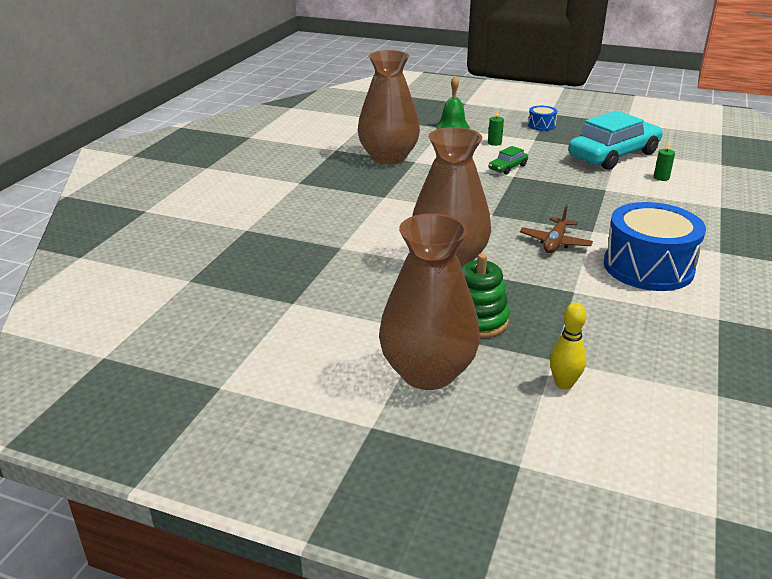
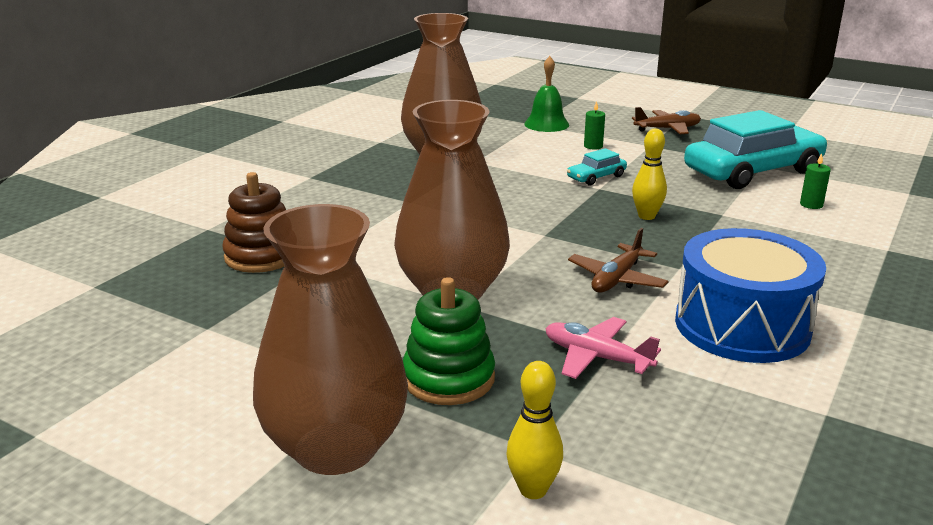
camera: 10 degrees right, 5 degrees down
(299, 247) = (261, 256): none -> brown stacking toy
(507, 167) = (596, 177): green car -> turquoise car
(541, 125) = (667, 129): blue drum -> brown plane
(555, 195) = (646, 216): none -> yellow bowling pin
(565, 297) = (596, 357): none -> pink plane

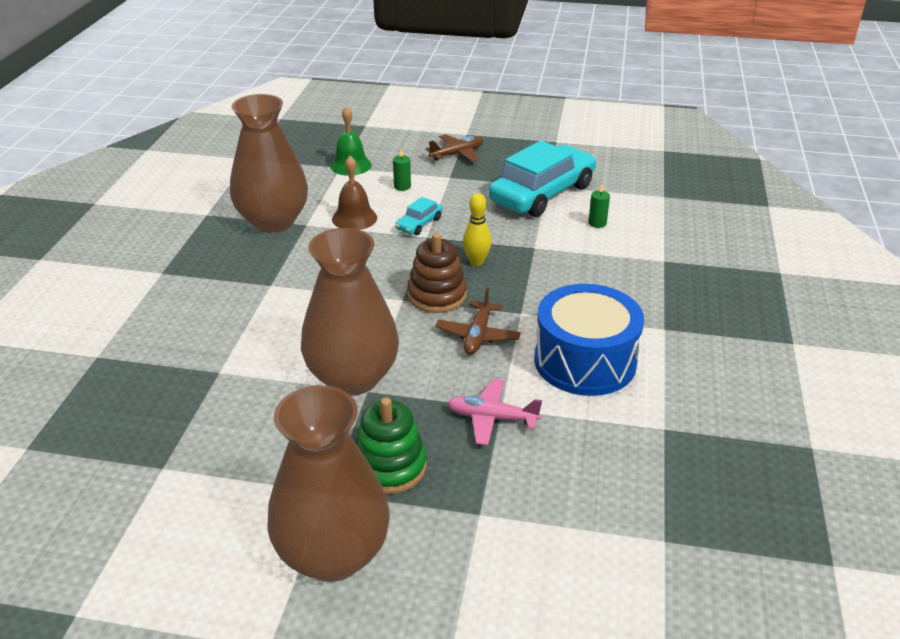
camera: 20 degrees left, 10 degrees up
(261, 256) = (167, 377): brown stacking toy -> brown stacking toy (437, 295)
(528, 163) = (354, 218): none -> brown bell
(533, 489) = (493, 549): yellow bowling pin -> none

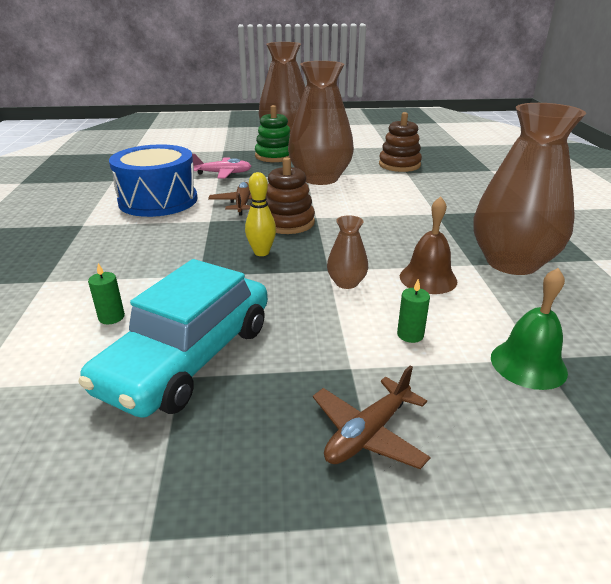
camera: 165 degrees right, 5 degrees down
(208, 395) = (399, 165): none -> brown stacking toy
(419, 224) = (346, 282): turquoise car -> brown vase

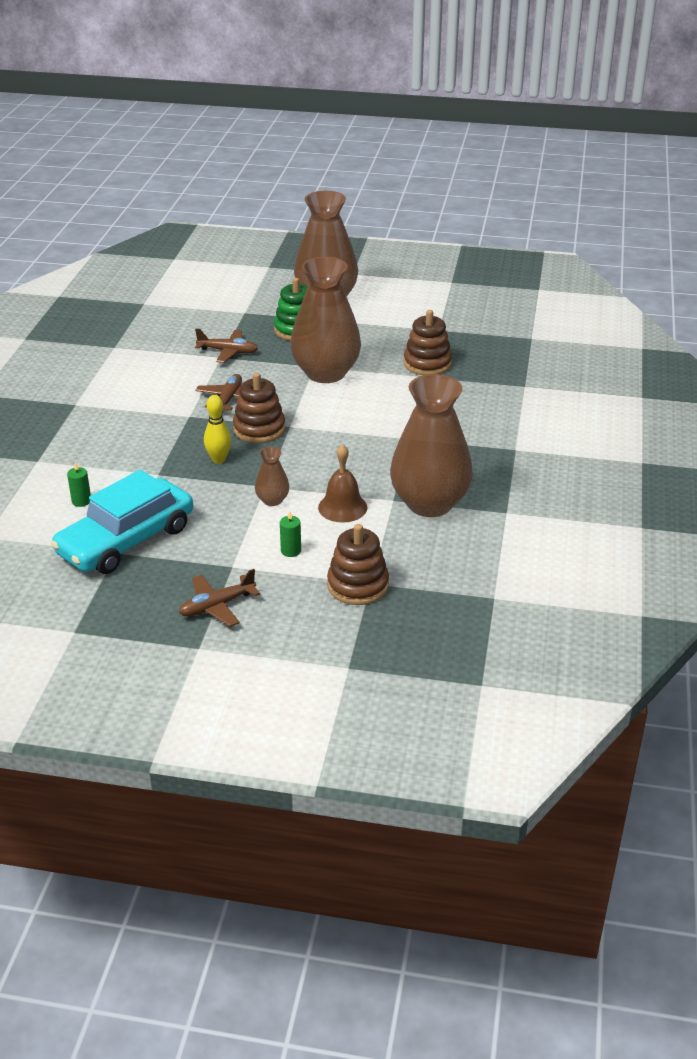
camera: 15 degrees right, 5 degrees up
(158, 200) = (150, 383): blue drum -> none
(223, 173) = (228, 352): pink plane -> brown plane
(528, 364) = (358, 585): green bell -> brown stacking toy

